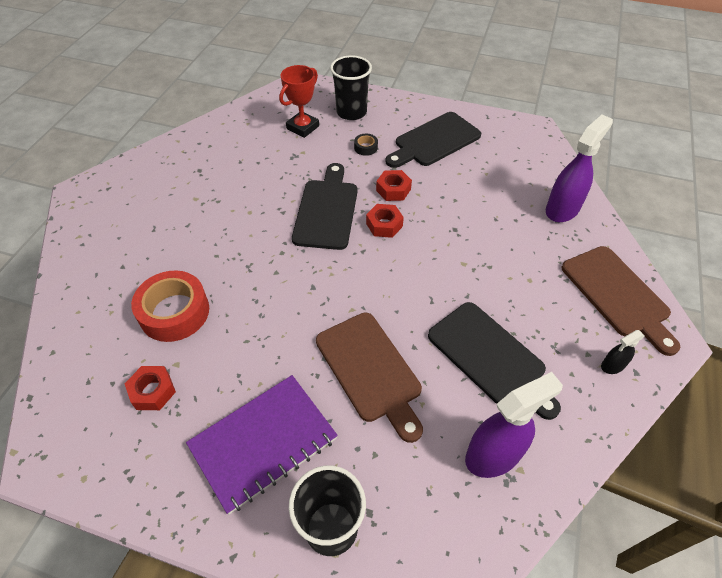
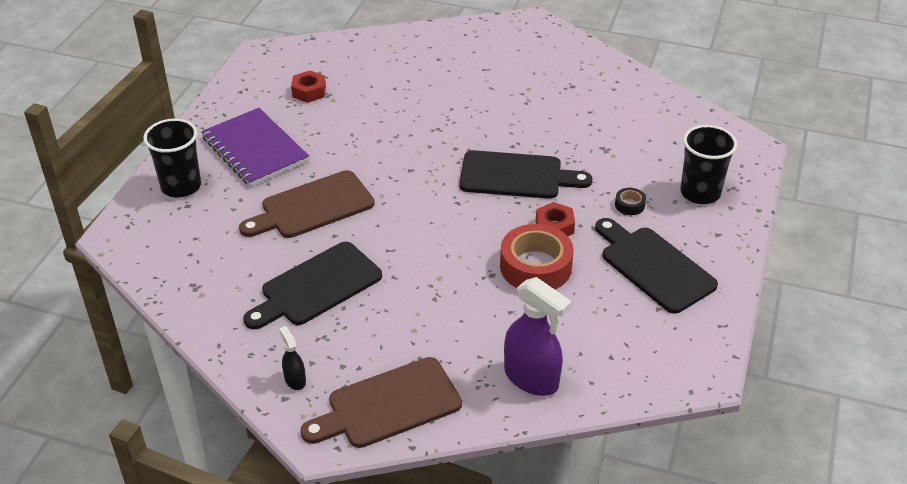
camera: 90 degrees right, 10 degrees down
(174, 312) = (385, 92): red tape -> red tape (535, 267)
(303, 127) = (659, 153): red trophy -> none
(384, 225) = (496, 218): red nut -> none
(493, 455) = (218, 279): purple spray bottle -> none

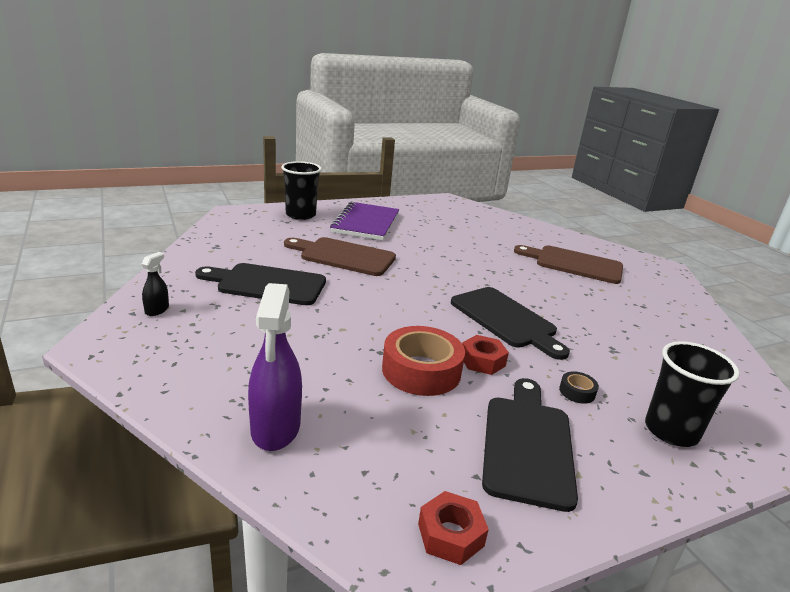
camera: 45 degrees right, 15 degrees down
(309, 91) = (444, 221): red nut -> red nut (450, 535)
(388, 405) = (164, 361): brown cutting board -> brown cutting board (574, 264)

